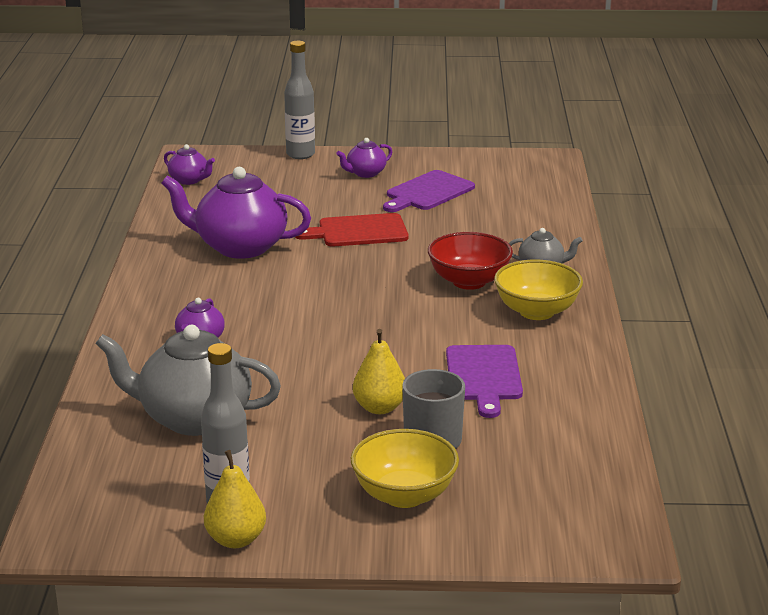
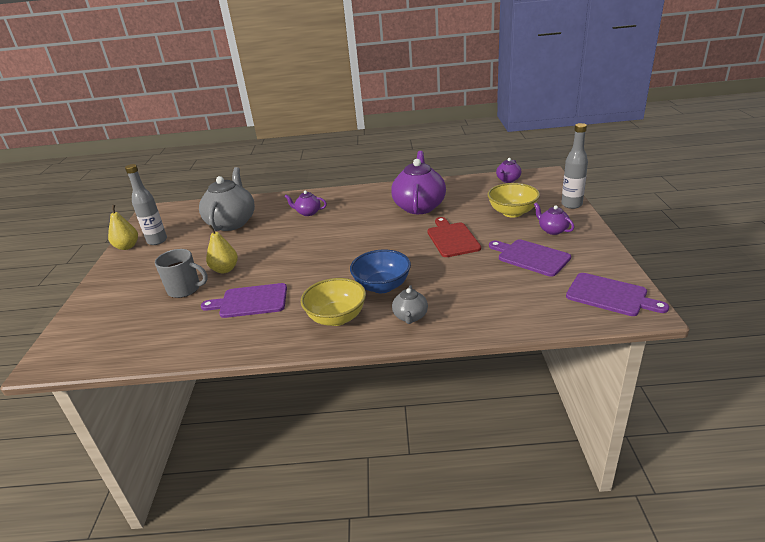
camera: 90 degrees right, 5 degrees up
(404, 495) = (137, 285): yellow bowl -> yellow bowl (512, 212)
(469, 281) = (382, 286): red bowl -> blue bowl
(520, 167) = (610, 295): none -> purple cutting board

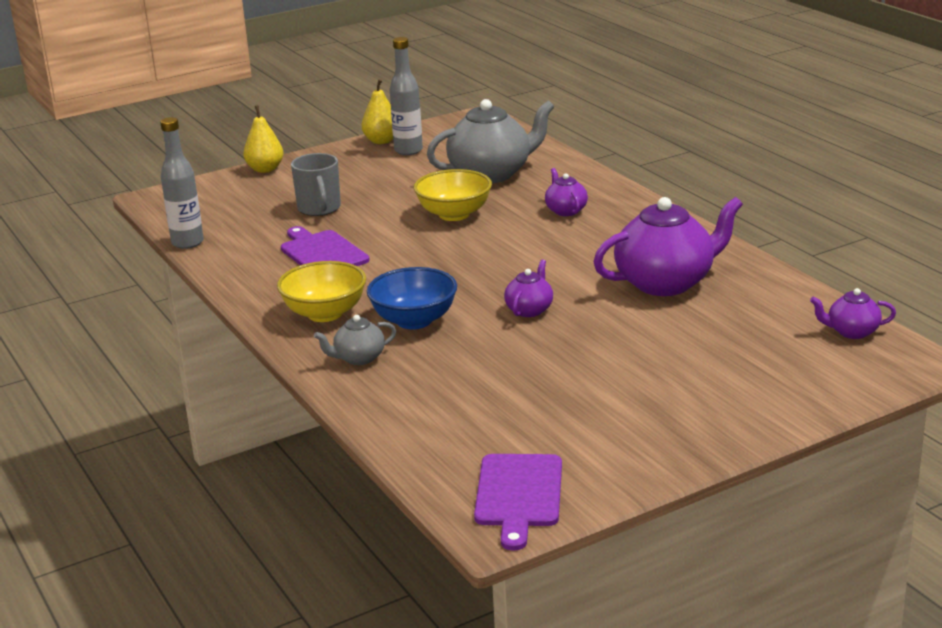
camera: 60 degrees right, 5 degrees down
(225, 269) = (377, 213): yellow pear -> yellow pear (265, 169)
(452, 238) = (585, 335): red cutting board -> none
(512, 212) = (721, 363): yellow bowl -> yellow bowl (454, 214)
(531, 257) = (582, 410): purple cutting board -> none
(552, 230) = (690, 411): purple teapot -> purple teapot (529, 310)
(571, 205) = (808, 412): grey bottle -> grey bottle (187, 243)

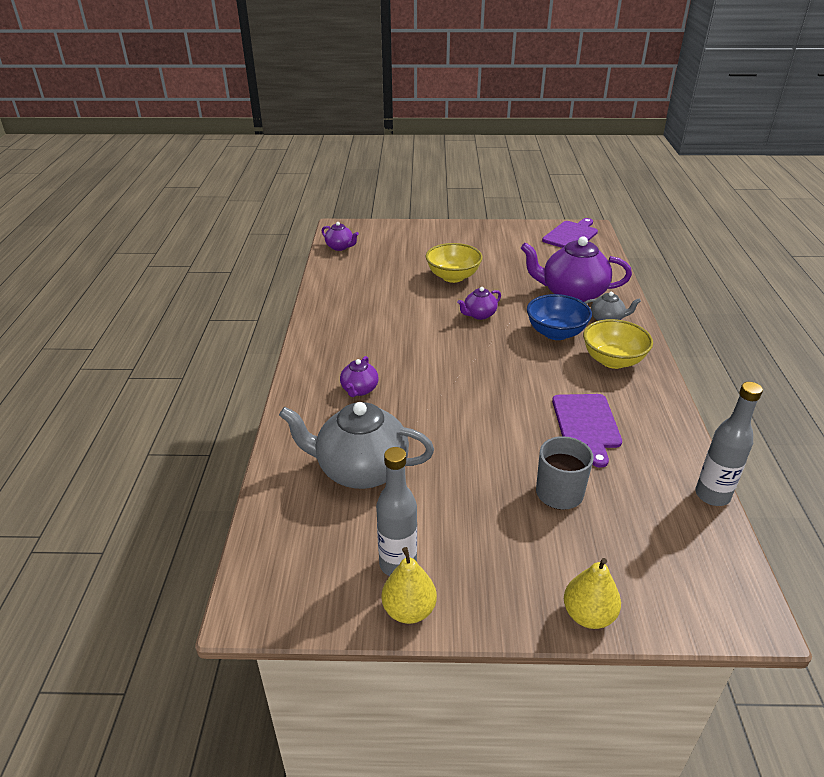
camera: 150 degrees left, 10 degrees up
(454, 214) = (445, 425): yellow bowl -> yellow bowl (453, 277)
(666, 283) = (381, 303): purple teapot -> purple teapot (572, 294)

